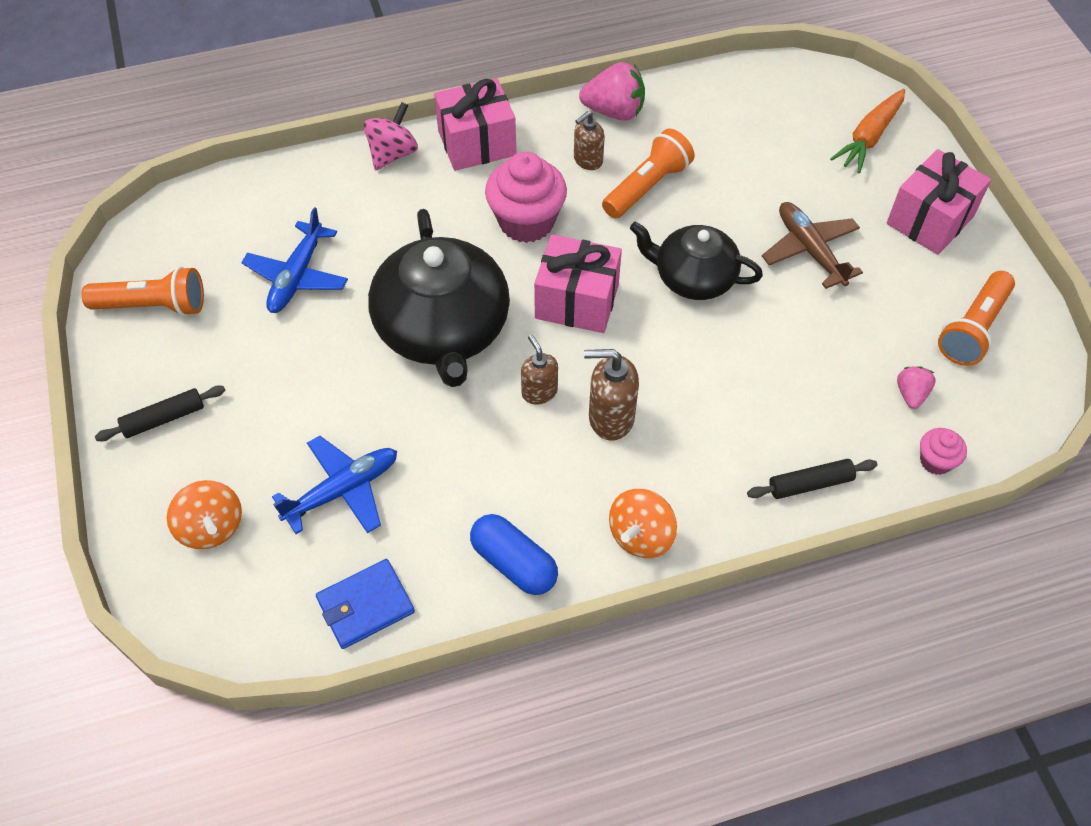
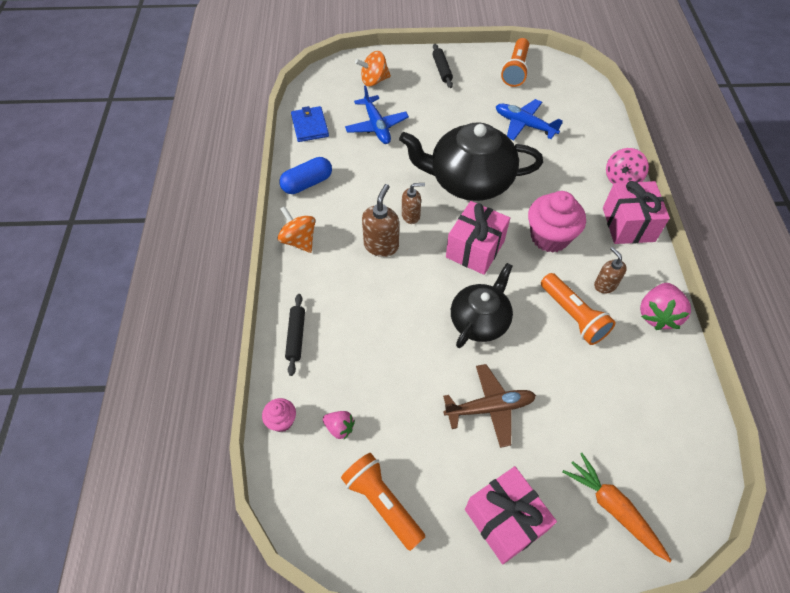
camera: 105 degrees right, 0 degrees up
(392, 154) = (621, 179): pink spinning top -> pink spinning top turned 75 degrees clockwise

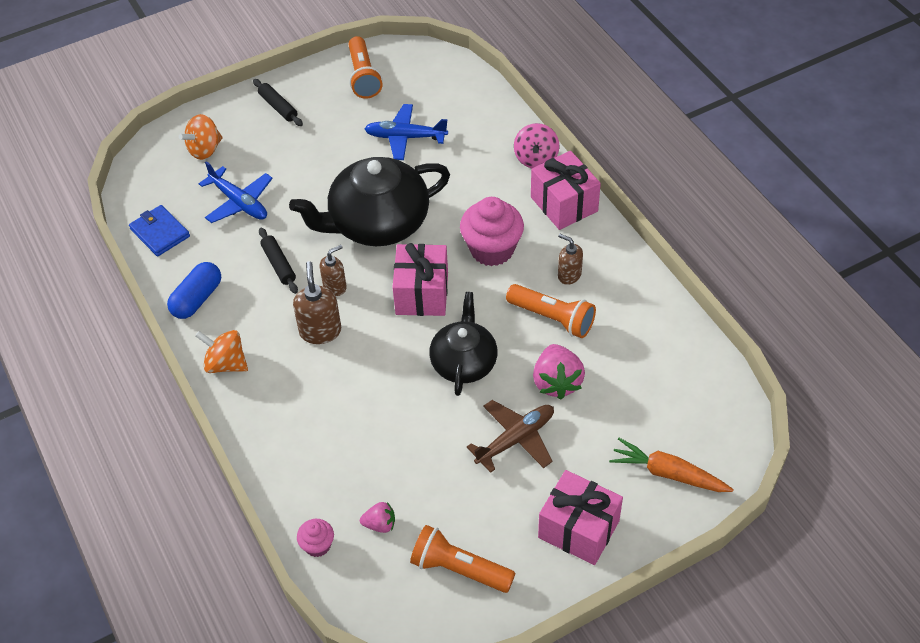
camera: 25 degrees left, 5 degrees down
(296, 336) = (283, 461): black rolling pin -> black rolling pin (279, 264)
(657, 315) = (631, 283): pink strawberry -> pink strawberry (557, 382)

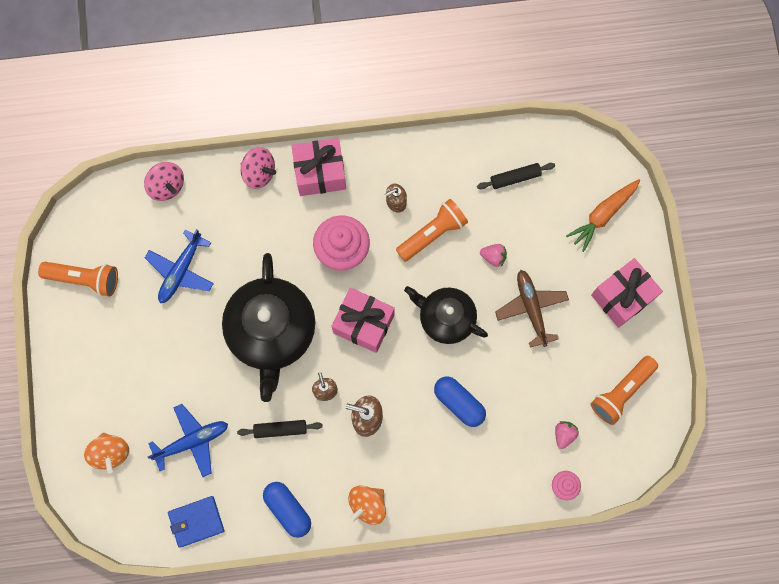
camera: 70 degrees left, 25 degrees up
(278, 107) = (86, 369): black rolling pin -> black rolling pin (515, 178)
(373, 407) = (459, 403): none -> blue capsule
(483, 99) = (167, 186): none -> pink spinning top
(557, 382) = (493, 257): pink strawberry -> pink strawberry, size x0.56

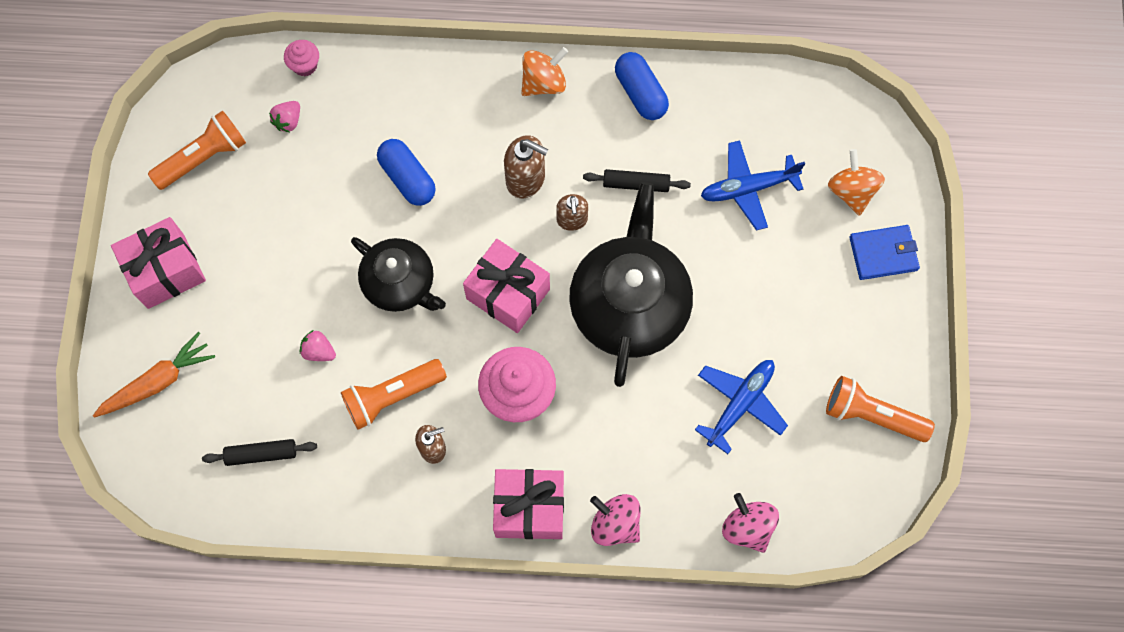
camera: 170 degrees left, 5 degrees down
(196, 521) = (753, 98): blue wallet -> blue wallet (883, 254)
(531, 308) = (287, 276): brown plane -> none

